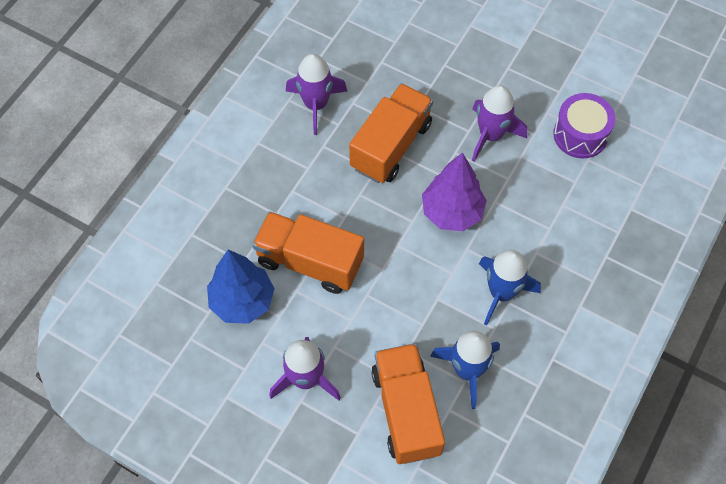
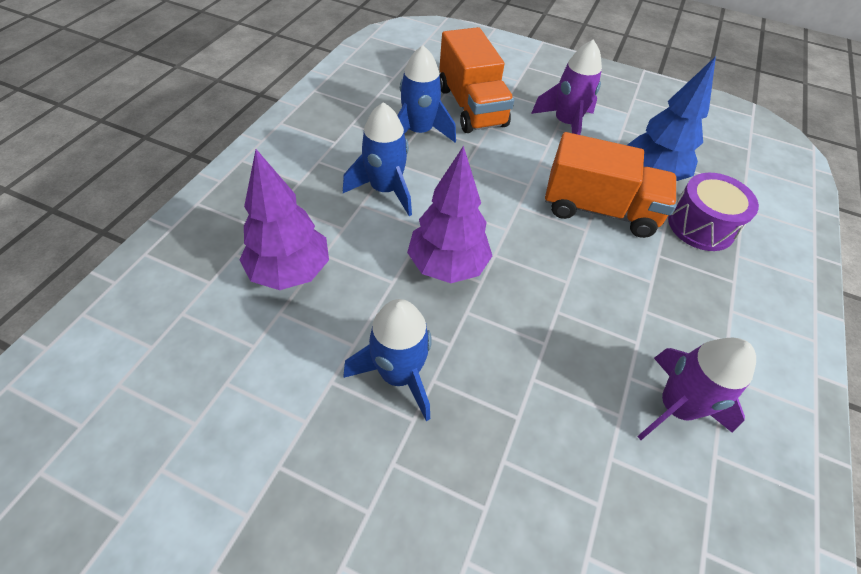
camera: 170 degrees right, 10 degrees down
(391, 146) = (544, 348): orange truck -> none
(491, 135) = (399, 374): purple rocket -> blue rocket
(573, 214) = (290, 271): none -> purple tree
(580, 135) = (257, 385): purple drum -> purple drum (701, 226)

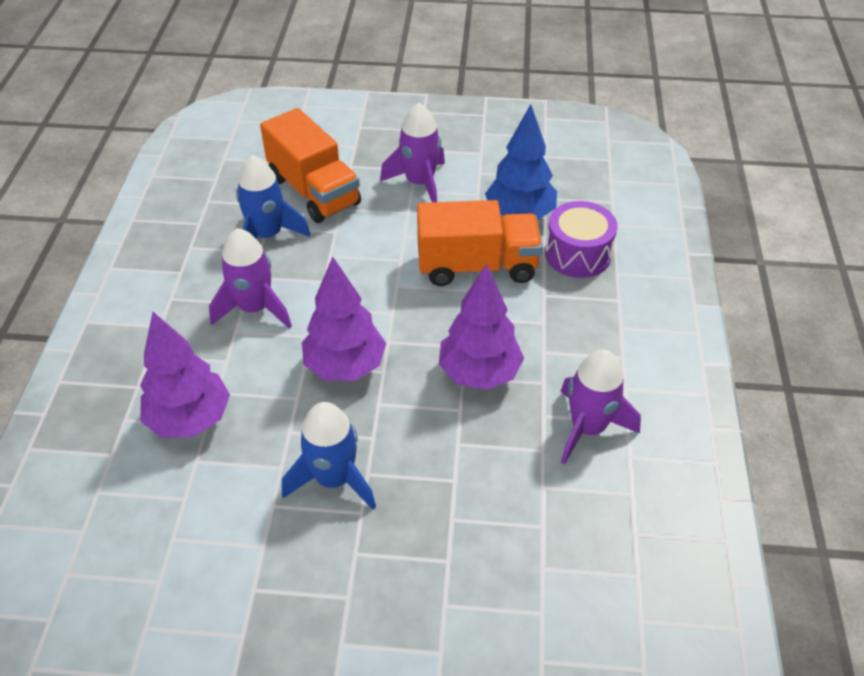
camera: 15 degrees left, 5 degrees down
(385, 190) = (254, 308): blue rocket -> purple rocket
(574, 313) = (479, 373): none -> purple tree

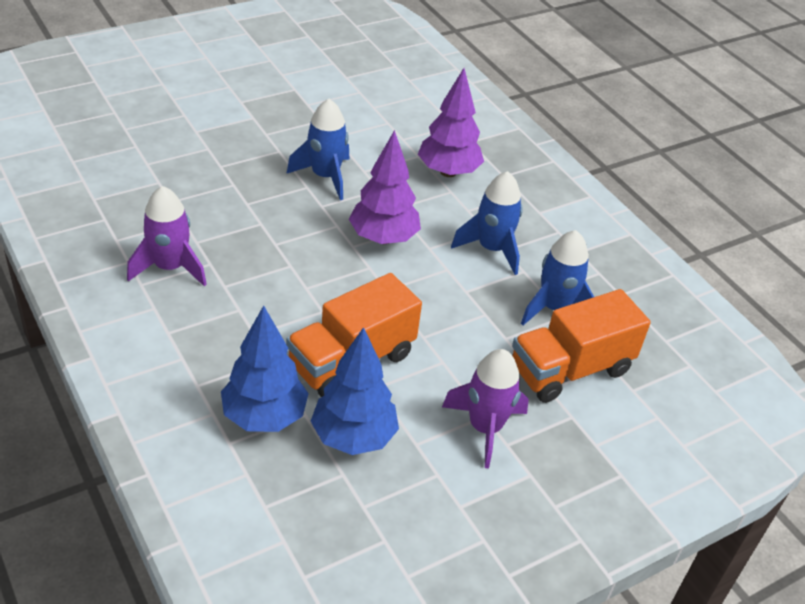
camera: 140 degrees right, 5 degrees down
(254, 308) = (492, 249): purple rocket -> blue rocket
(314, 191) = (570, 369): orange truck -> orange truck turned 45 degrees counterclockwise
(479, 373) = (279, 272): purple tree -> none
(577, 254) = (264, 417): purple drum -> blue tree

